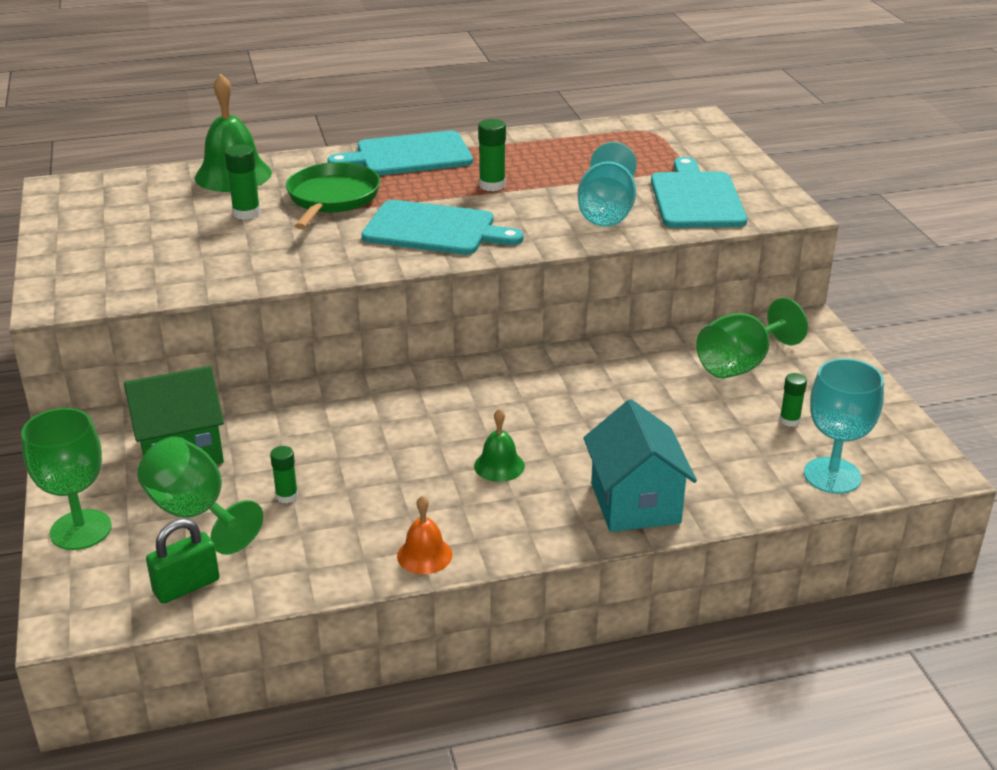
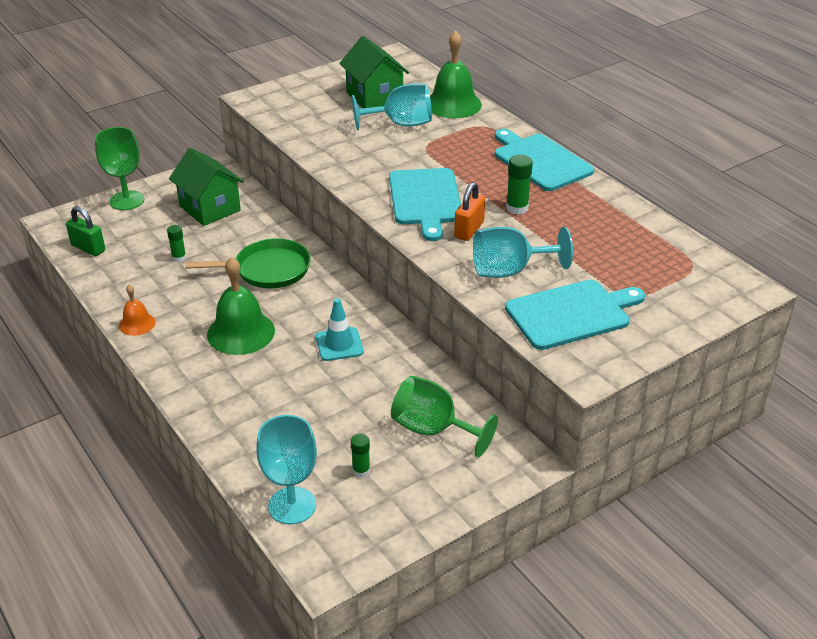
camera: 70 degrees right, 5 degrees up
(158, 217) = (374, 97): none -> green house
(195, 513) = (152, 231): green goblet -> none
(246, 213) = (401, 124): green glue stick -> turquoise goblet
(332, 198) = (445, 148): green pan -> green pan (268, 270)
(499, 465) = (241, 332): green bell -> green bell, size x1.86
(515, 217) = (469, 230): none -> orange padlock
(565, 396) = (339, 344): none -> turquoise traffic cone
(635, 503) = (220, 403): turquoise house -> none

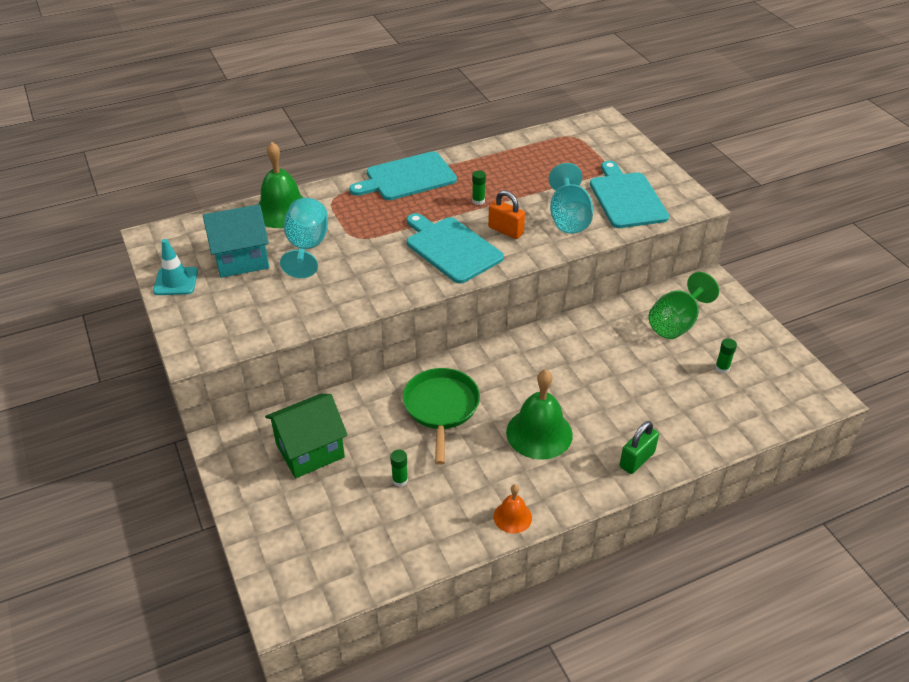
camera: 80 degrees left, 5 degrees up
(88, 248) = (356, 568): green padlock -> green padlock (637, 460)
(127, 200) = (262, 531): green goblet -> none
(292, 505) = (762, 411): turquoise goblet -> none
(339, 344) = (566, 366): turquoise traffic cone -> turquoise traffic cone (176, 281)
(374, 97) = (241, 259): green house -> turquoise house
(426, 200) = (451, 248): turquoise cutting board -> turquoise cutting board turned 135 degrees counterclockwise
(517, 208) = (478, 201): green glue stick -> green glue stick, size x0.67

